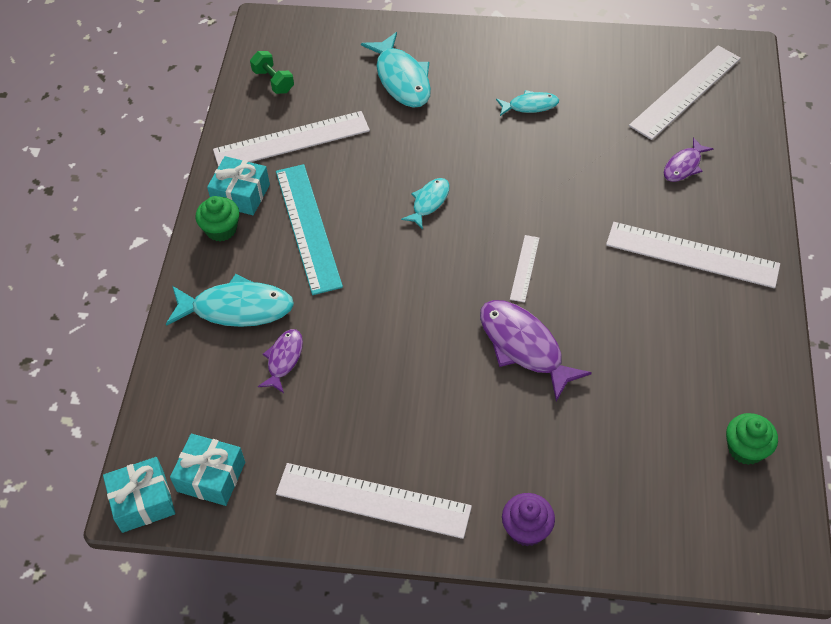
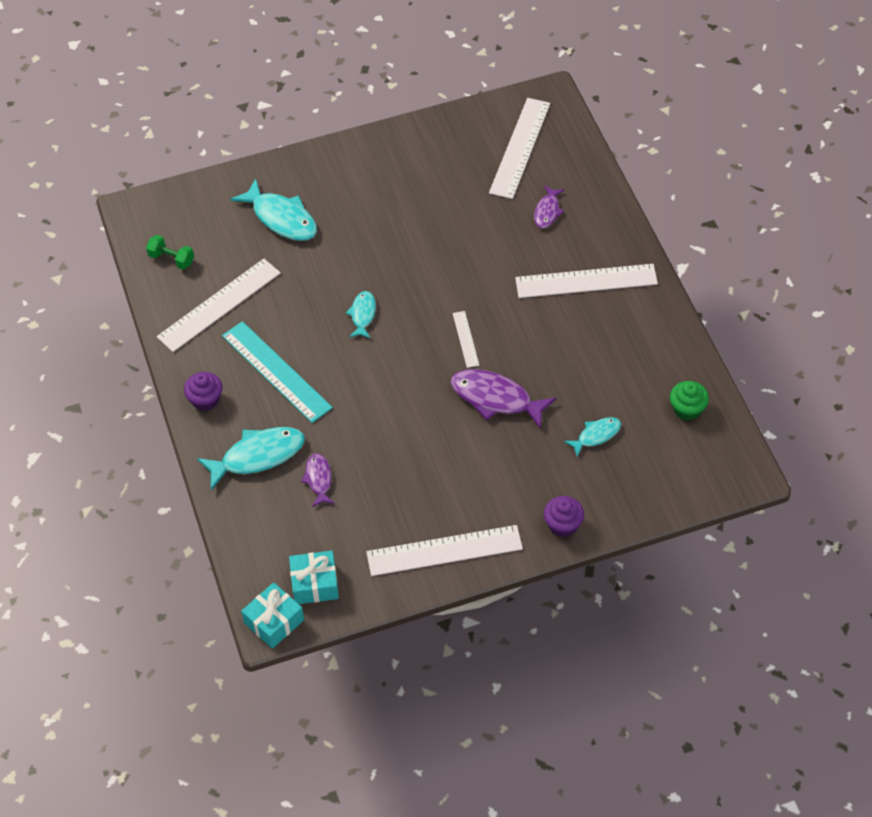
camera: 25 degrees left, 0 degrees up
(221, 229) = (205, 400): green cupcake -> purple cupcake
(241, 194) = (204, 365): turquoise gift -> none
(530, 106) = (401, 204): turquoise fish -> turquoise fish (596, 435)

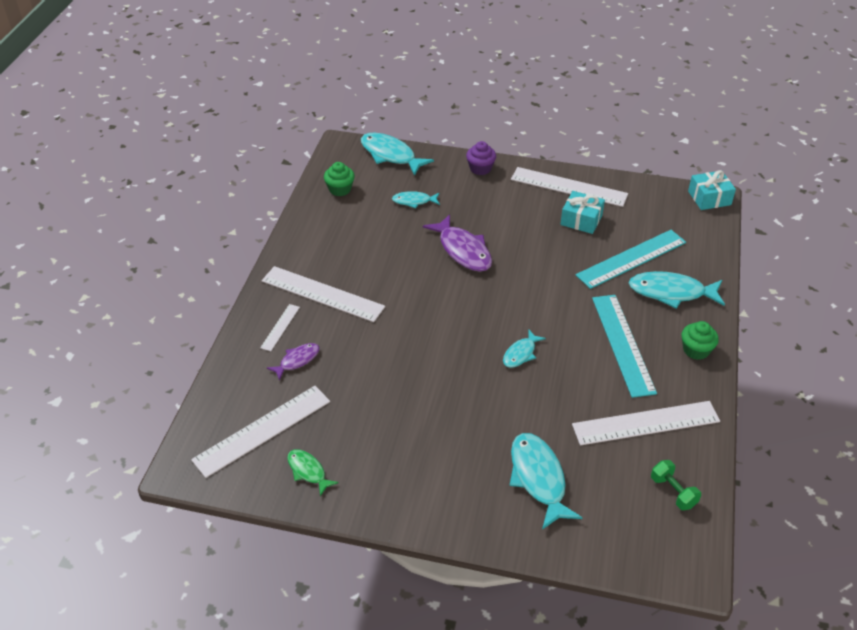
camera: 150 degrees left, 10 degrees down
(205, 400) = (696, 350): purple cupcake -> green cupcake
(315, 584) = (669, 205): turquoise gift -> turquoise gift (581, 220)
(318, 479) = (631, 259): purple fish -> turquoise ruler
(458, 138) = (308, 471): none -> green fish
(466, 339) = (451, 297): white ruler -> white ruler (280, 327)
(679, 489) = (390, 155): none -> turquoise fish

